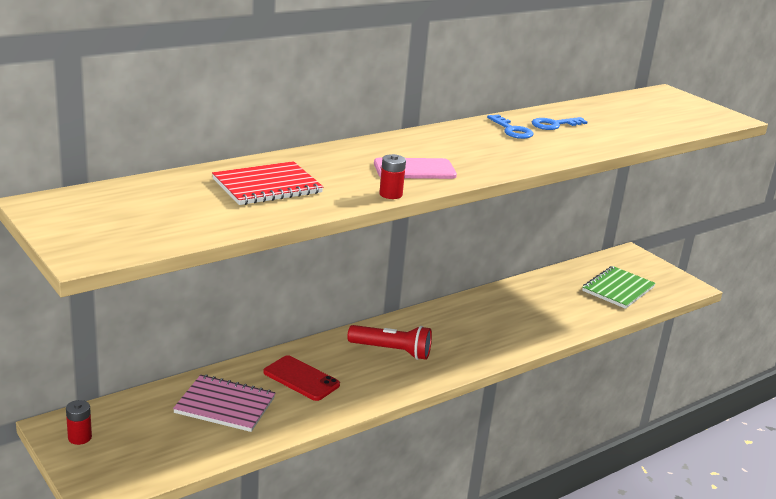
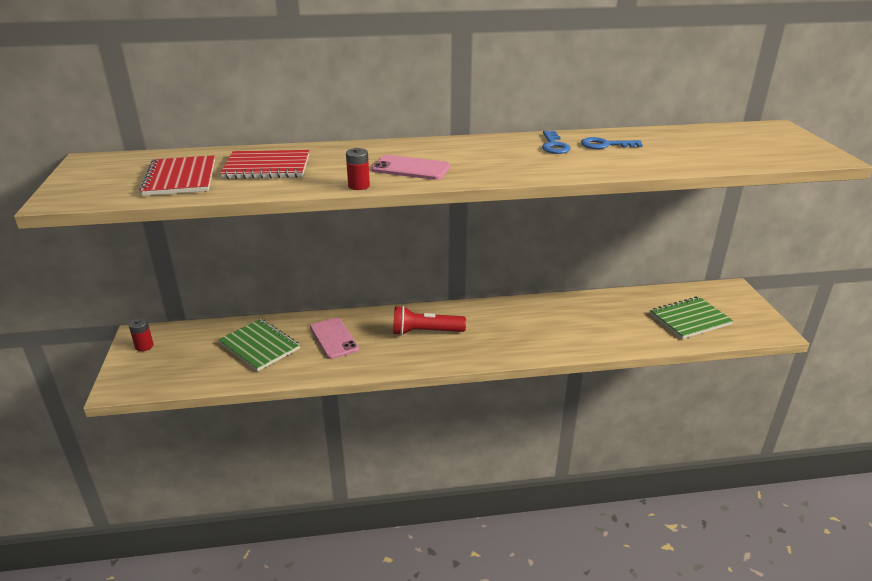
camera: 30 degrees right, 5 degrees up
(190, 211) = (180, 178): none -> red notebook
(225, 405) = (259, 346): pink notebook -> green notebook
(301, 378) = (334, 338): red phone -> pink phone
(391, 351) = (425, 332): red flashlight -> red flashlight turned 135 degrees clockwise

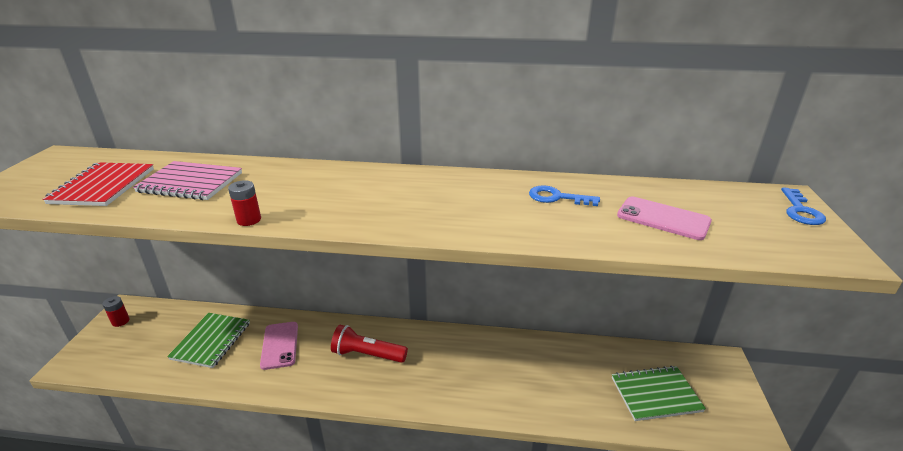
camera: 15 degrees right, 0 degrees up
(259, 346) = (211, 341): green notebook -> green notebook turned 45 degrees clockwise
(267, 167) = (190, 183): red notebook -> pink notebook
(411, 168) = (322, 203): pink phone -> pink phone (663, 218)
(554, 145) = (498, 191): blue key -> blue key (800, 211)

